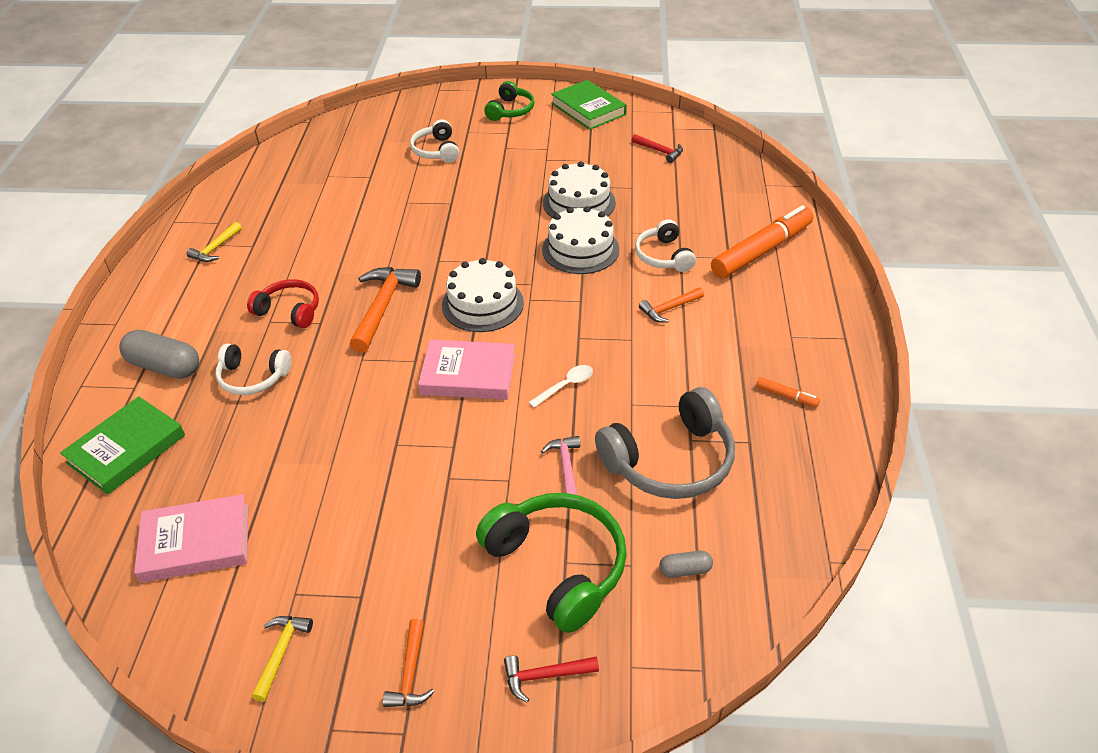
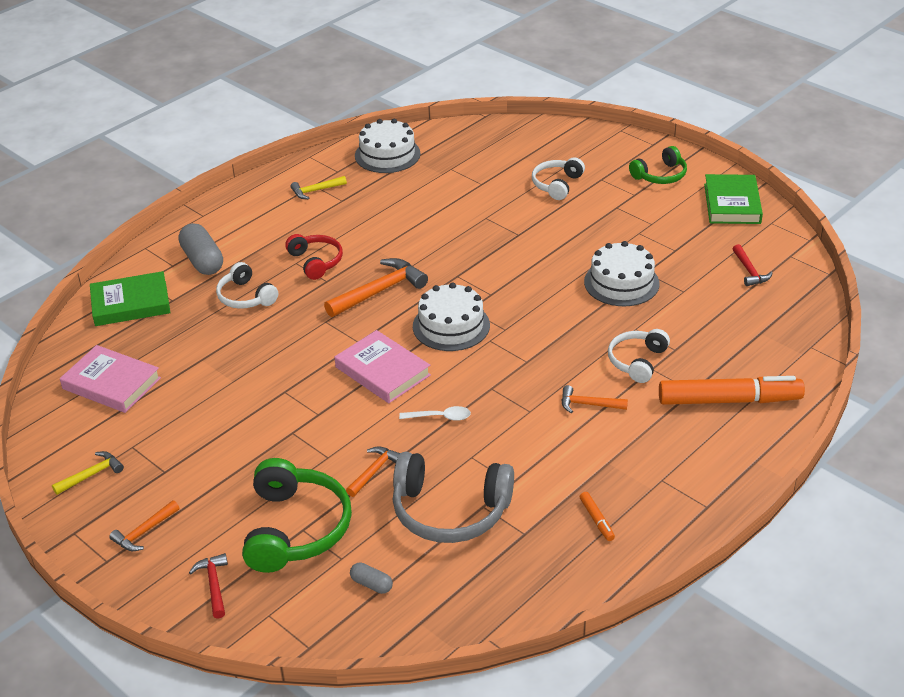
camera: 40 degrees right, 5 degrees down
(545, 676) = (214, 585): red hammer -> red hammer turned 45 degrees clockwise
(565, 467) = (374, 471): pink hammer -> orange hammer
(580, 249) = (575, 321): white cake -> white cake (387, 154)

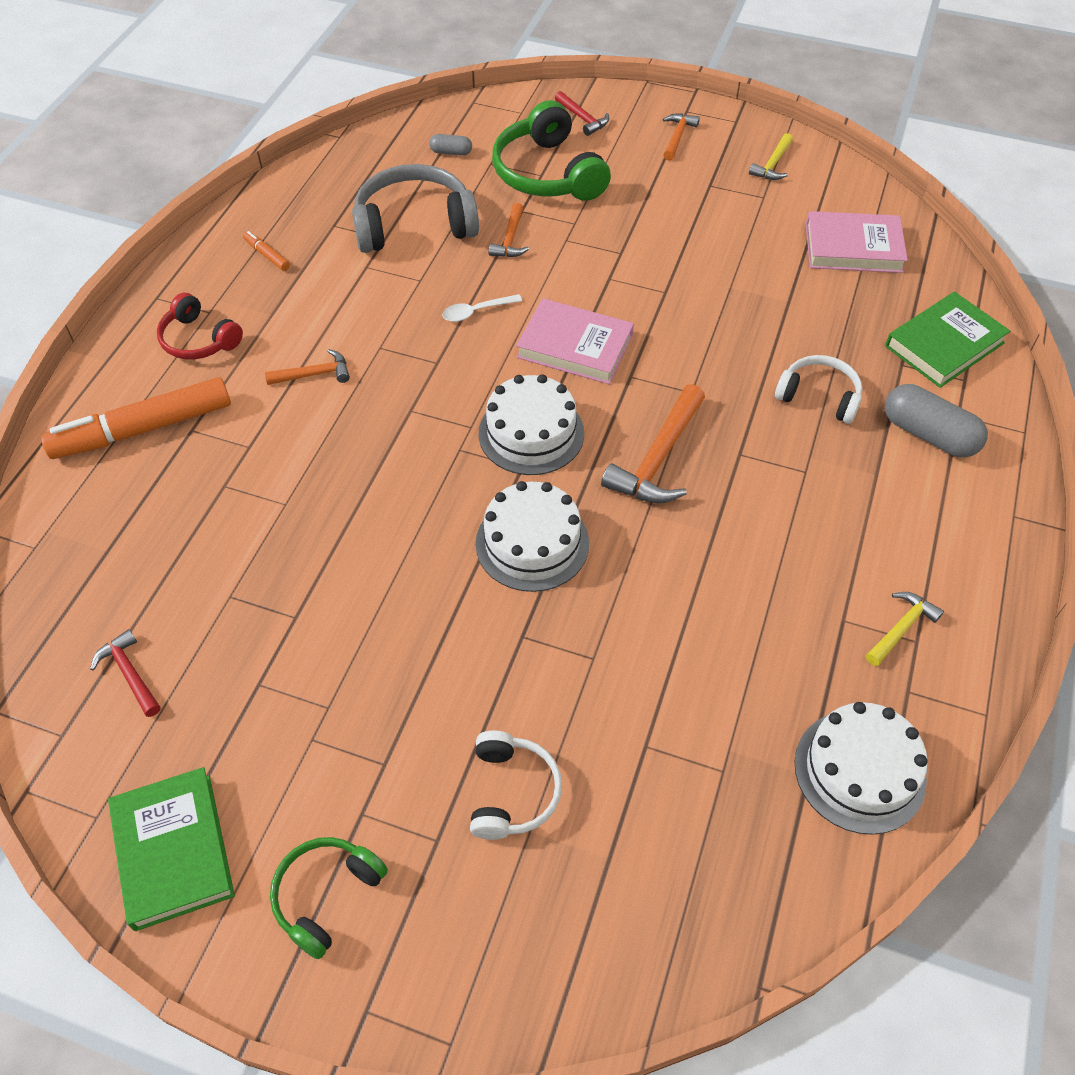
camera: 155 degrees right, 15 degrees up
(316, 262) = (780, 481): red headphones -> red headphones (199, 340)
(621, 283) = (327, 583): white cake -> white cake (532, 543)
(637, 361) = (270, 451): white headphones -> none

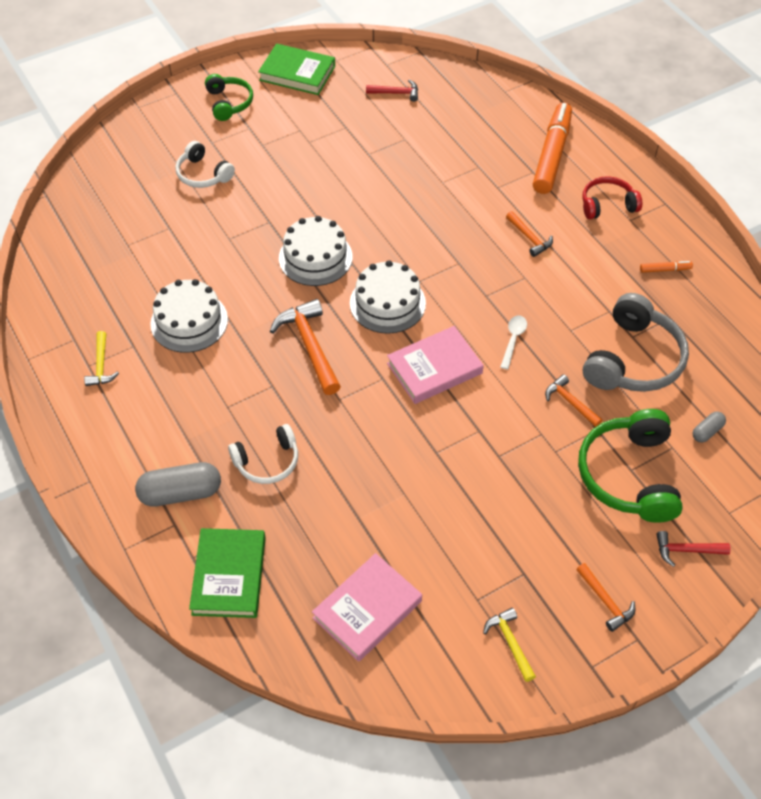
camera: 130 degrees right, 0 degrees up
(314, 374) = (529, 238): orange hammer -> orange hammer turned 60 degrees counterclockwise
(548, 173) = (629, 475): green headphones -> green headphones turned 105 degrees counterclockwise
(859, 771) = (68, 290): white cake -> white cake (189, 321)

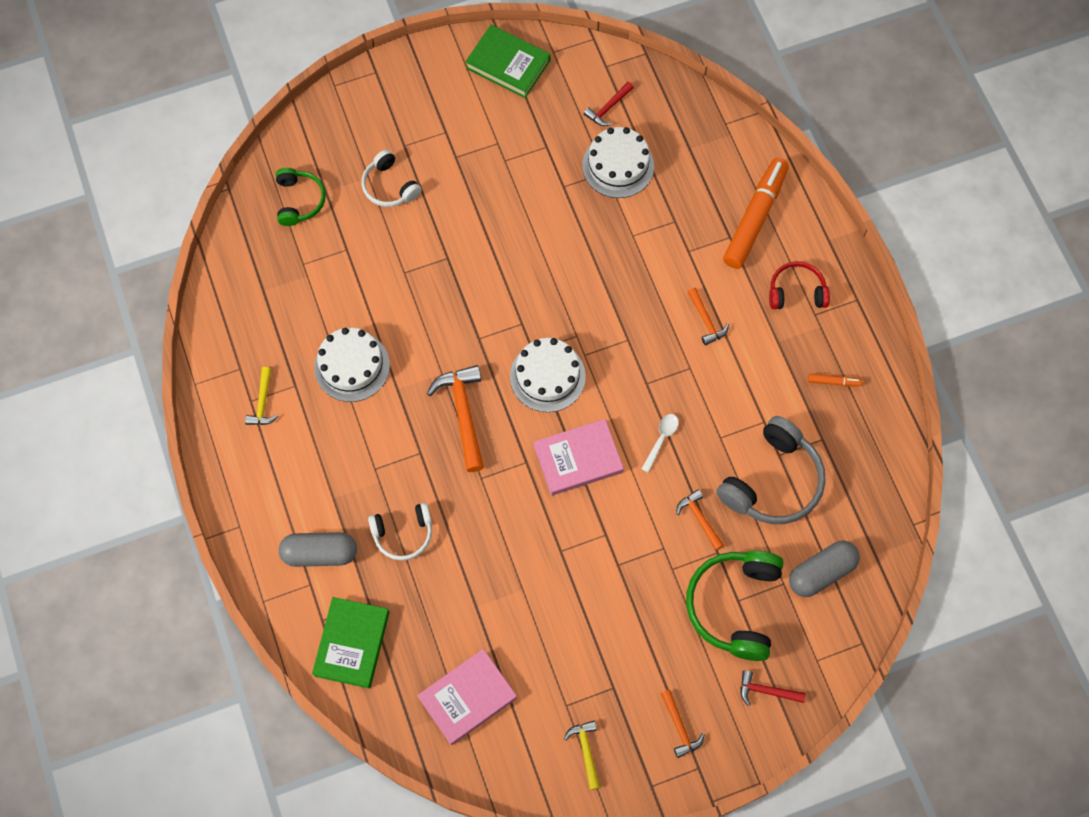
camera: 10 degrees right, 15 degrees up
(229, 103) = (429, 94): green headphones -> green headphones (299, 201)
(315, 257) = (486, 310): white cake -> white cake (618, 166)
(396, 93) = (608, 108): red hammer -> red hammer turned 120 degrees clockwise
(707, 431) = (821, 572): grey capsule -> grey capsule, size x1.96

